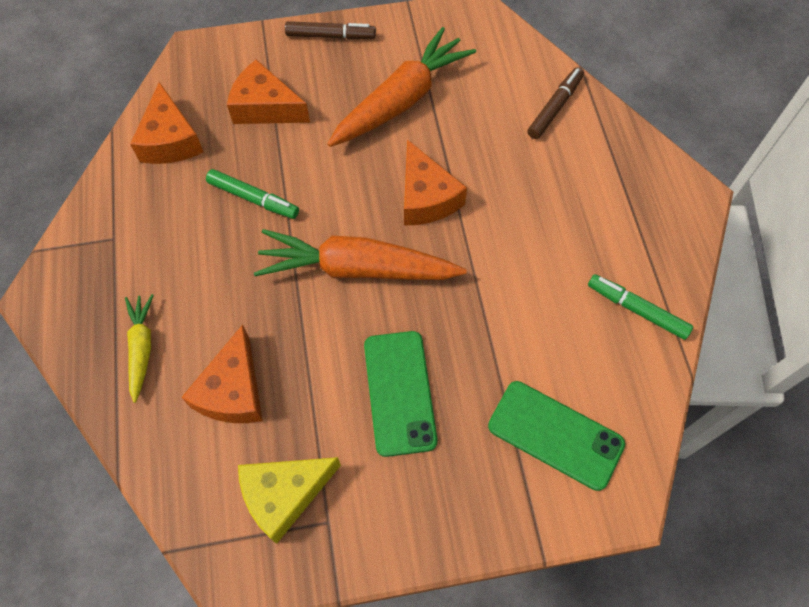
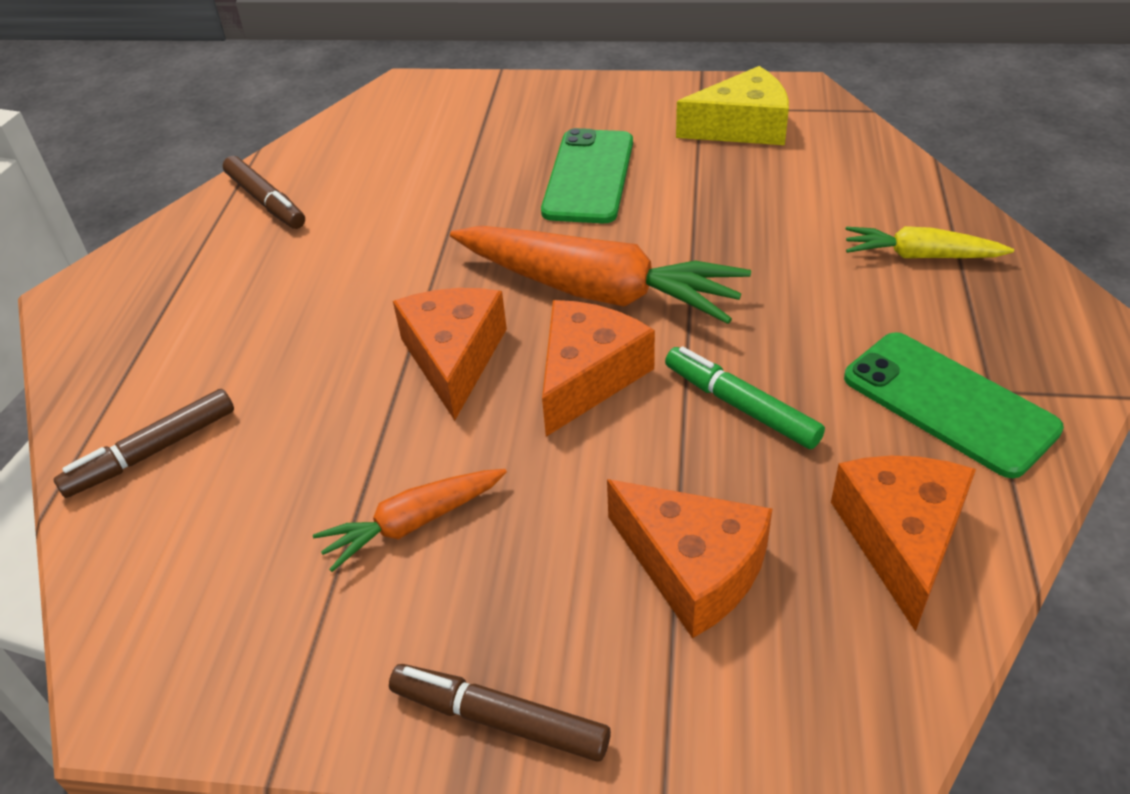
camera: 160 degrees left, 20 degrees down
(142, 348) = (921, 256): yellow carrot -> yellow carrot turned 90 degrees clockwise
(233, 390) = (793, 203): orange cheese -> orange cheese (587, 376)
(401, 100) = (413, 523): orange carrot -> orange carrot, size x0.53
(555, 435) = (436, 129): green phone -> green phone (949, 403)
(637, 309) = (266, 201): green marker -> brown marker

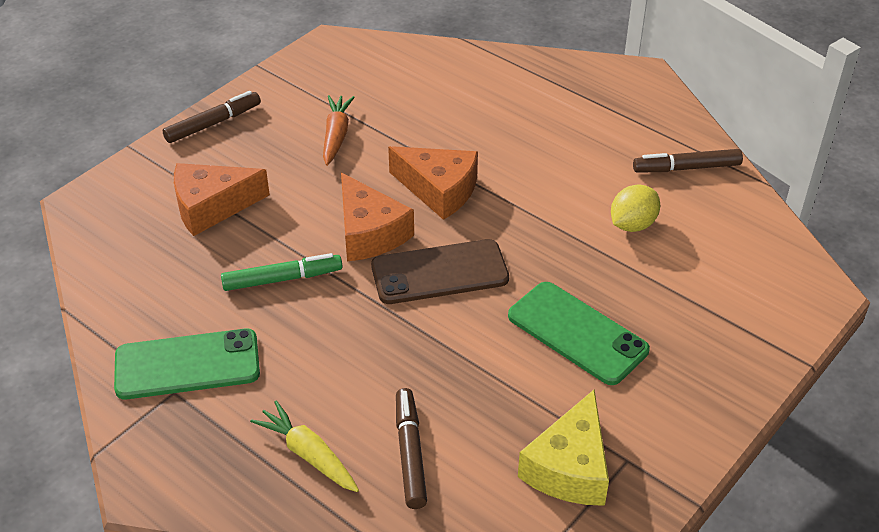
camera: 120 degrees right, 0 degrees up
(152, 452) = (472, 74): brown marker -> brown marker (410, 453)
(396, 201) = (632, 224): none -> yellow lemon
(597, 291) = (439, 272): orange carrot -> brown phone
(901, 540) = (142, 282): orange cheese -> none
(921, 256) = (308, 454): yellow carrot -> yellow carrot turned 90 degrees counterclockwise

